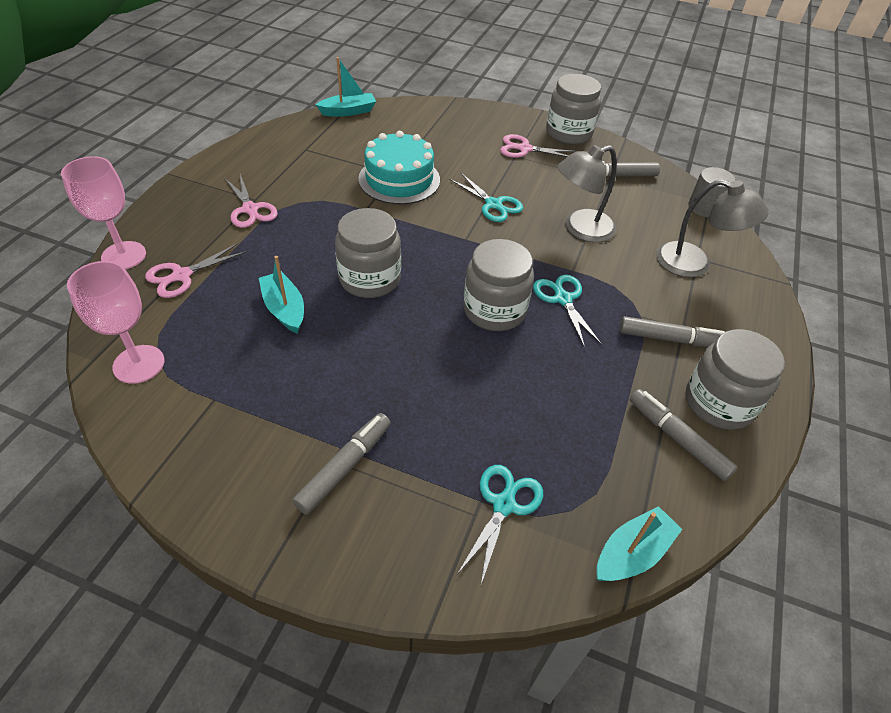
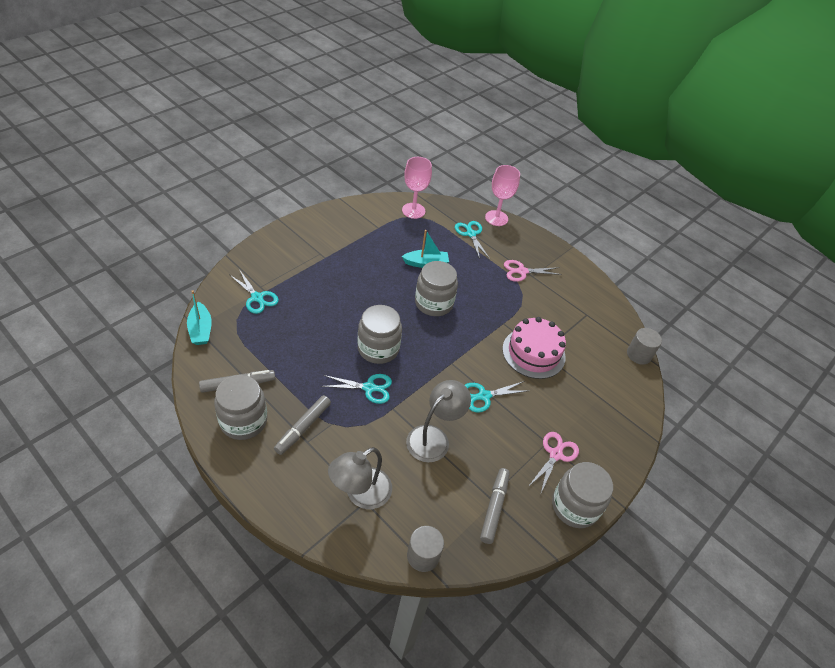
camera: 110 degrees right, 0 degrees up
(182, 275) = (471, 234): pink scissors -> turquoise scissors
(344, 467) = (314, 255): grey marker -> none
(348, 111) = (639, 354): turquoise boat -> grey cylinder
(399, 179) = (533, 353): turquoise cake -> pink cake
(580, 229) = (434, 437): grey lamp -> grey lamp turned 45 degrees clockwise

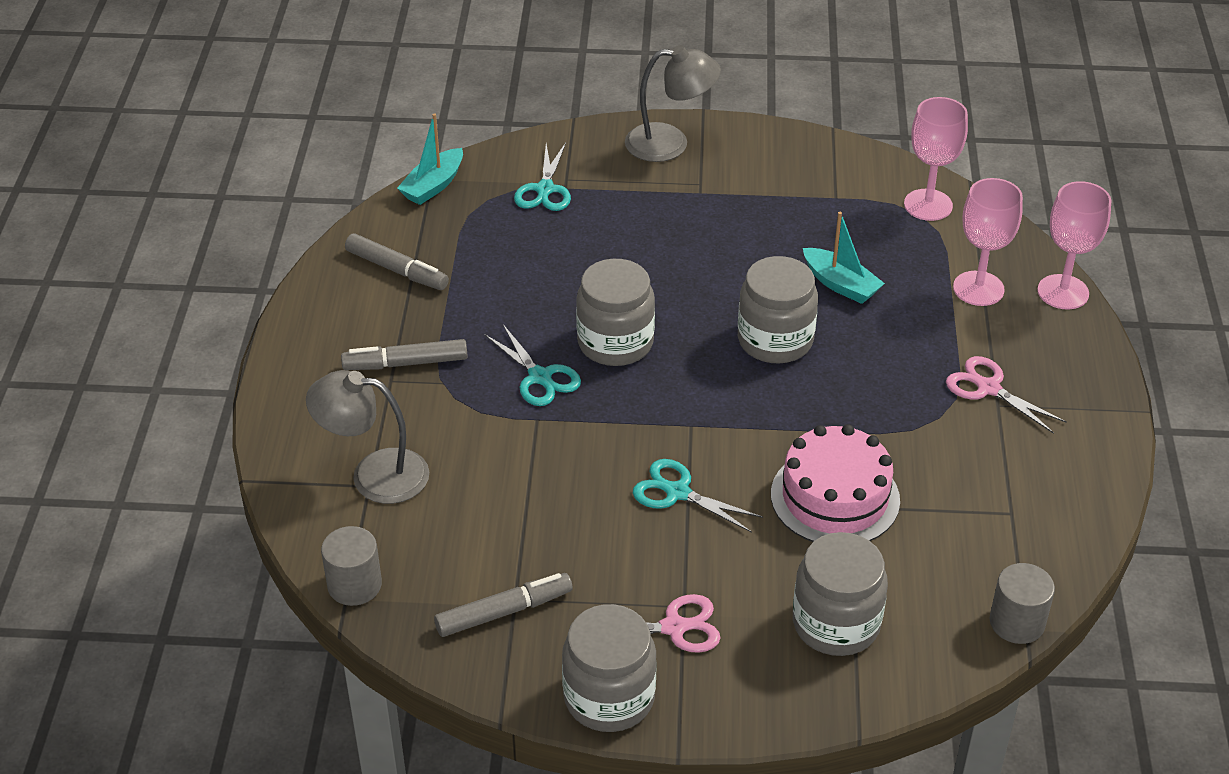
camera: 55 degrees right, 5 degrees down
(243, 421) = (353, 311): grey jar -> grey jar (836, 624)
(434, 437) = (541, 486): grey lamp -> grey lamp (670, 143)
(471, 234) = (978, 288): turquoise scissors -> pink goblet

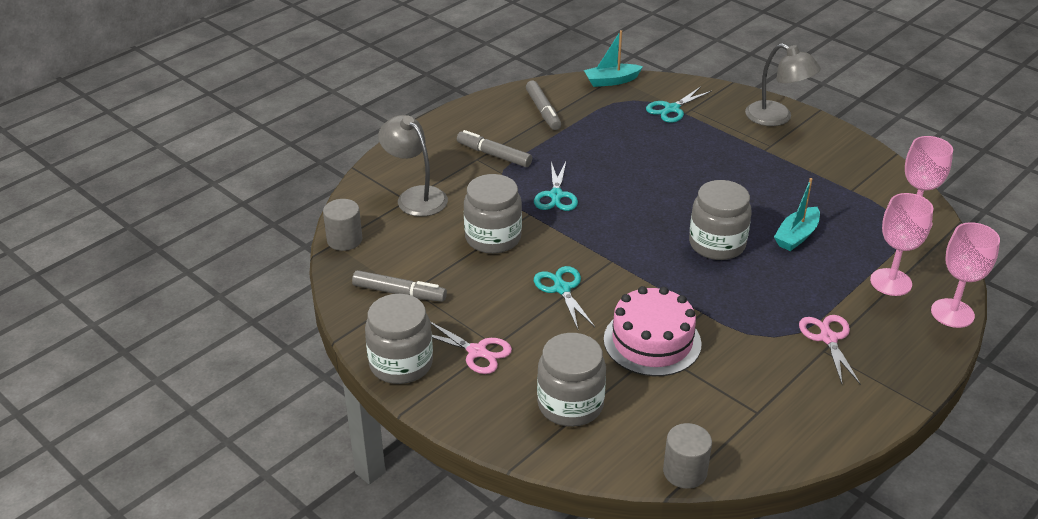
camera: 40 degrees right, 5 degrees down
(615, 343) = (619, 199): grey jar -> grey jar (493, 238)
(840, 284) = (796, 236): turquoise boat -> turquoise boat turned 45 degrees clockwise

